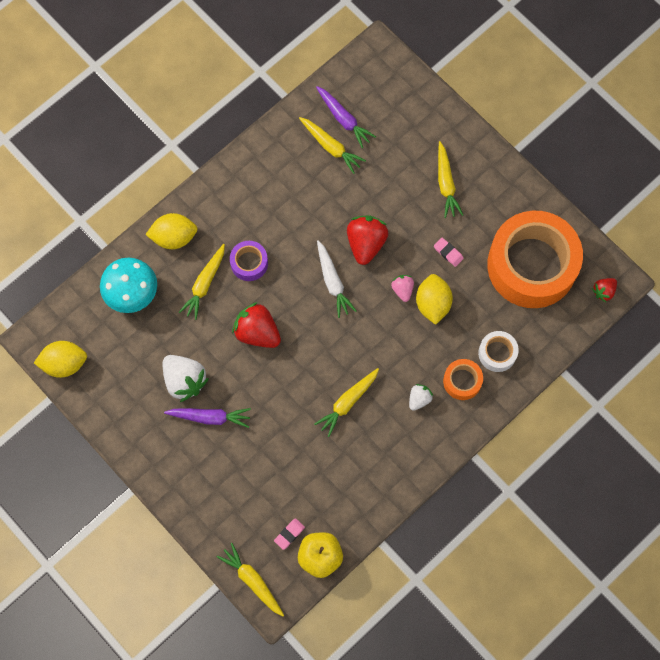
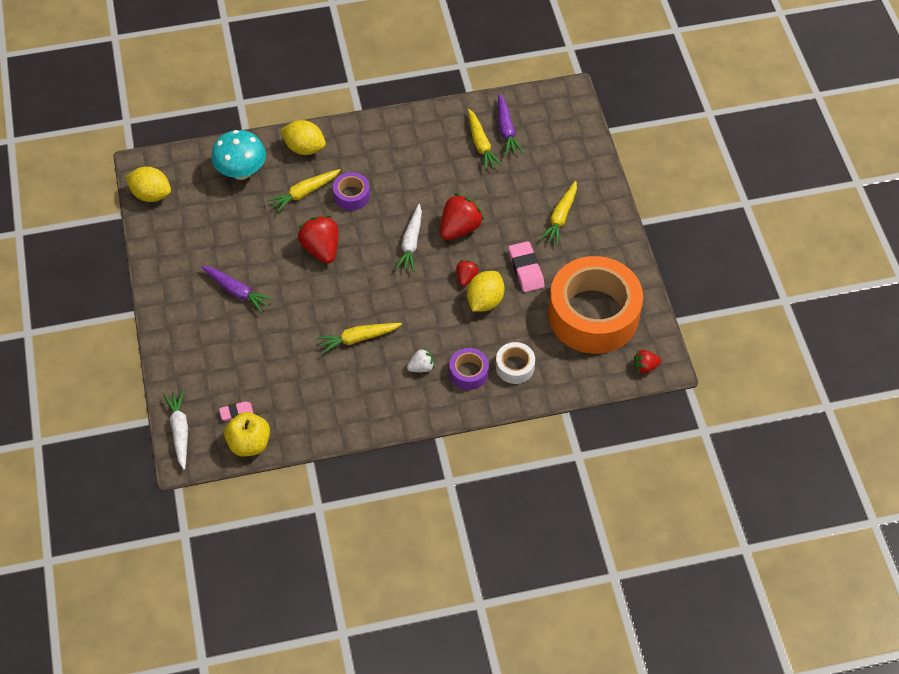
camera: 30 degrees right, 15 degrees down
(184, 381) = (236, 254): white strawberry -> none
(252, 581) = (180, 431): yellow carrot -> white carrot
(402, 290) = (466, 277): pink strawberry -> red strawberry
(448, 253) = (526, 269): pink eraser -> pink eraser, size x1.72
(462, 381) = (468, 372): orange tape -> purple tape

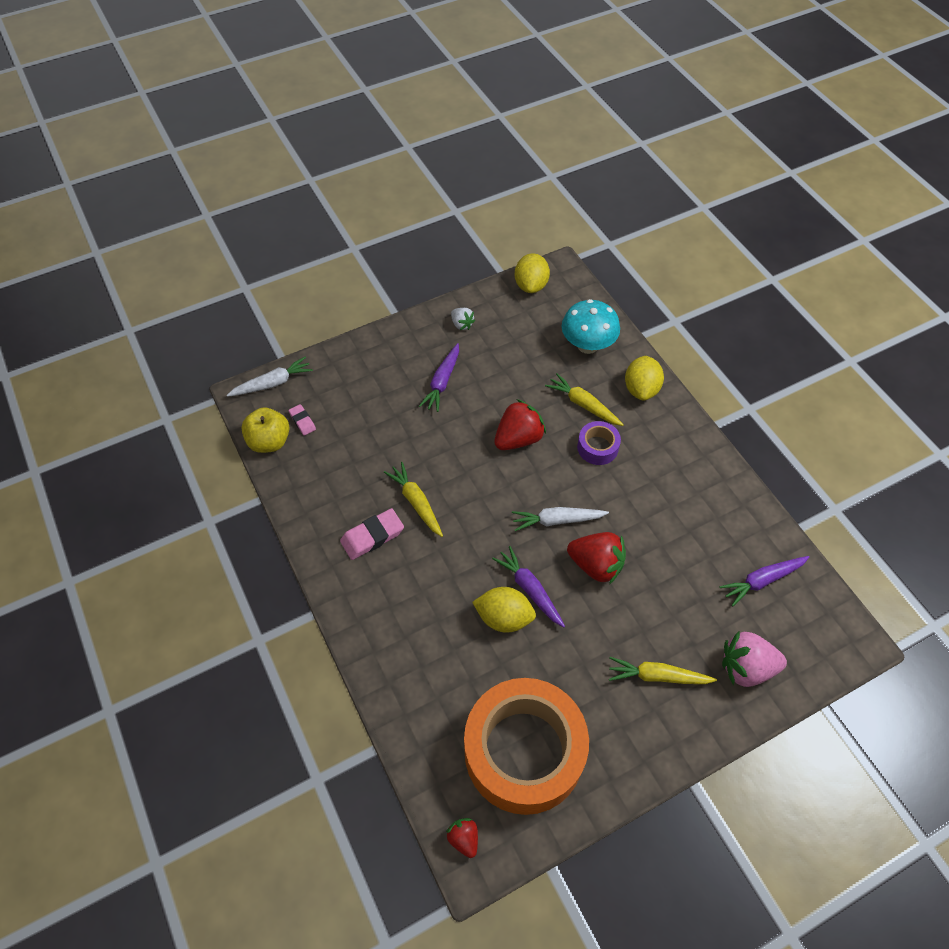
camera: 75 degrees right, 0 degrees up
(421, 367) = (396, 573): white strawberry -> white strawberry (462, 324)
(466, 277) = (529, 589): red strawberry -> purple carrot
(468, 372) = (401, 624): purple tape -> none
(481, 144) = (726, 558): yellow carrot -> none
(515, 367) = (422, 674): white tape -> none
(526, 269) = (564, 653): pink eraser -> pink eraser (372, 536)
(569, 163) = (746, 667): none -> pink strawberry

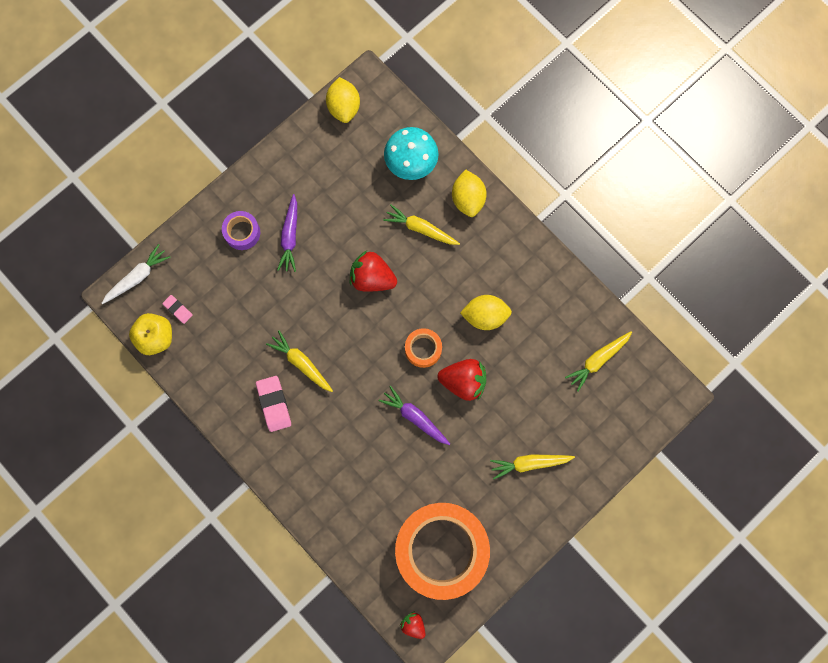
camera: 15 degrees left, 20 degrees up
(372, 536) = (274, 404): pink eraser -> pink eraser turned 60 degrees counterclockwise
(462, 324) = (291, 169): white strawberry -> none
(504, 618) = (400, 447): yellow lemon -> yellow lemon (485, 316)
(518, 438) = (372, 278): red strawberry -> red strawberry turned 105 degrees counterclockwise
(557, 520) = (423, 349): white carrot -> orange tape
(597, 447) = (442, 269): purple tape -> purple tape (242, 232)
(746, 667) = (595, 438): pink strawberry -> none
(762, 580) = (598, 360): purple carrot -> yellow carrot

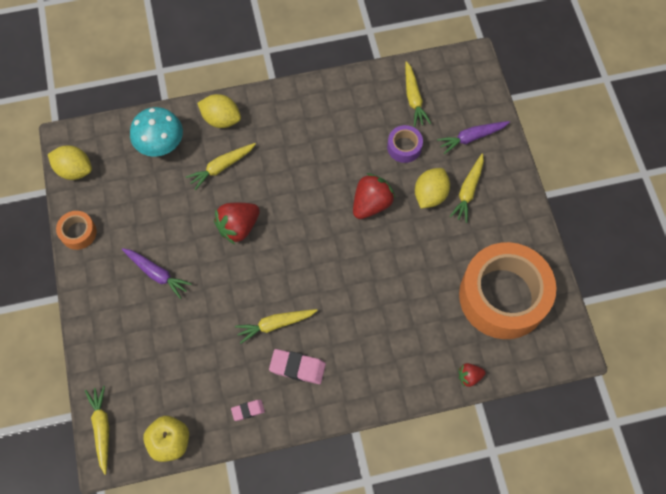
camera: 60 degrees left, 10 degrees down
(137, 277) = (102, 428): white carrot -> yellow carrot
(178, 309) = (157, 407): pink eraser -> pink eraser (248, 410)
(242, 232) = (125, 312): purple tape -> purple tape (404, 147)
(413, 625) = (555, 353): red strawberry -> red strawberry (469, 376)
(415, 417) = (379, 257): purple carrot -> purple carrot (471, 138)
(423, 349) = (325, 220): orange tape -> orange tape (78, 233)
(485, 316) = (326, 158): yellow lemon -> yellow lemon (430, 195)

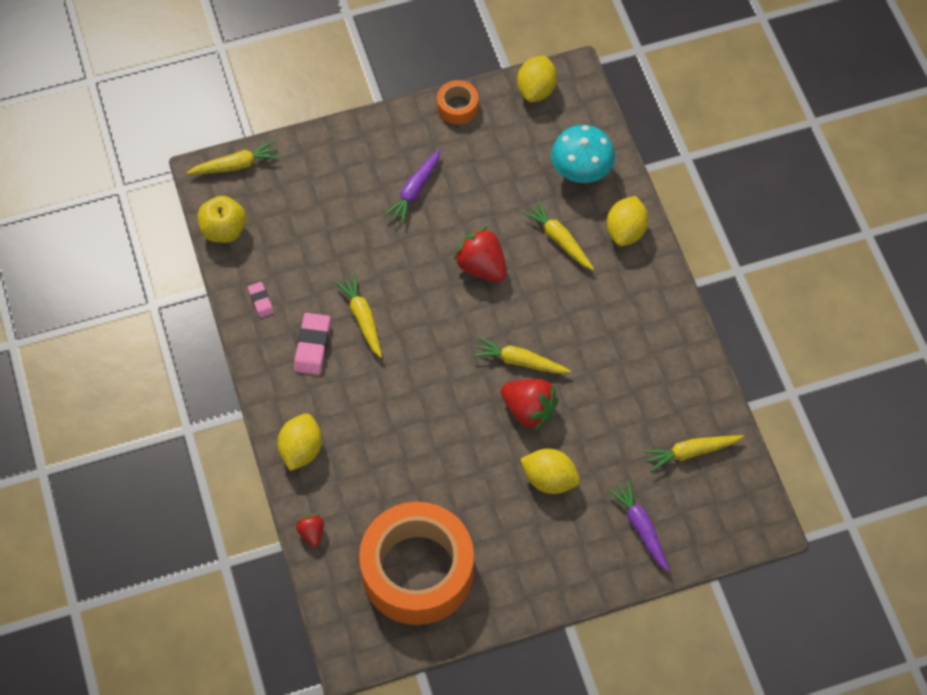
camera: 85 degrees right, 5 degrees down
(394, 382) = (301, 450): none -> yellow lemon
(404, 147) = (615, 444): purple tape -> none
(468, 191) = (560, 525): yellow carrot -> yellow carrot (520, 361)

